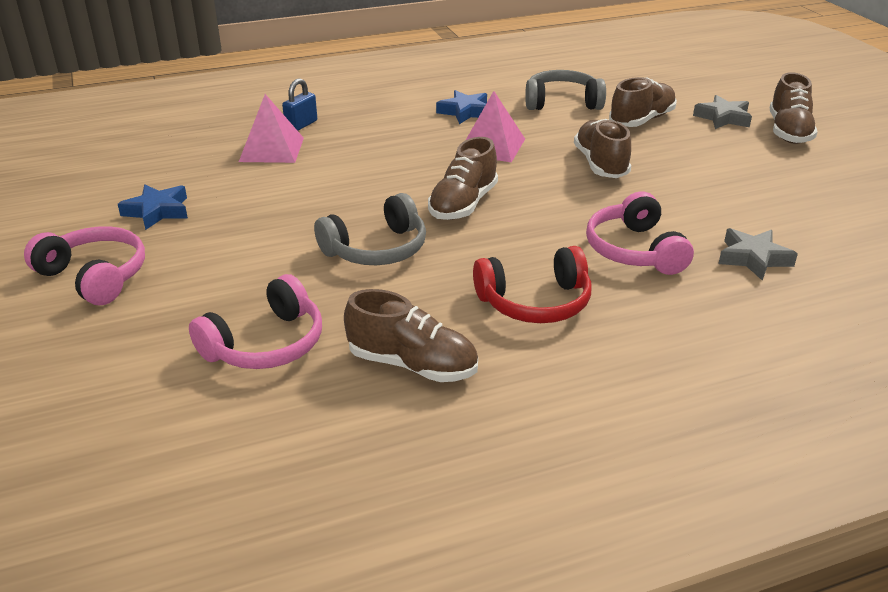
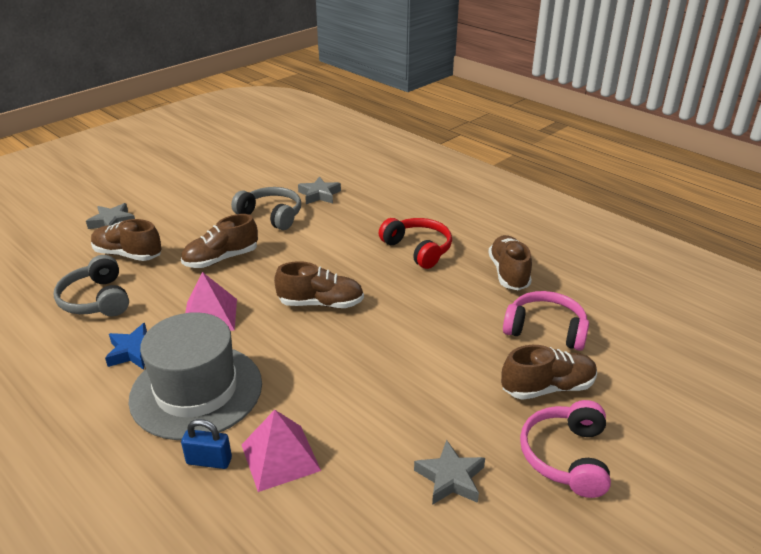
camera: 115 degrees left, 0 degrees up
(157, 211) = (450, 478): blue star -> grey star
(377, 249) = (410, 323): grey headphones -> grey headphones (271, 215)
(386, 129) = (196, 391): none -> grey hat
(634, 250) = (337, 229): pink headphones -> none
(788, 132) = (132, 197): brown shoe -> brown shoe (547, 388)

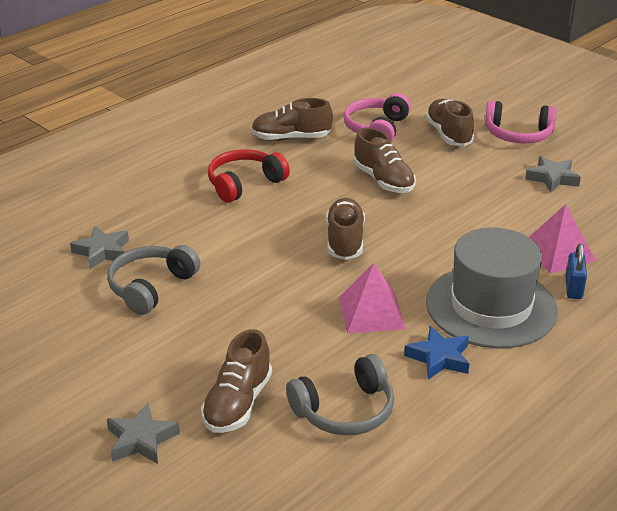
camera: 90 degrees left, 0 degrees up
(221, 259) = (254, 318): brown shoe -> brown shoe (383, 180)

